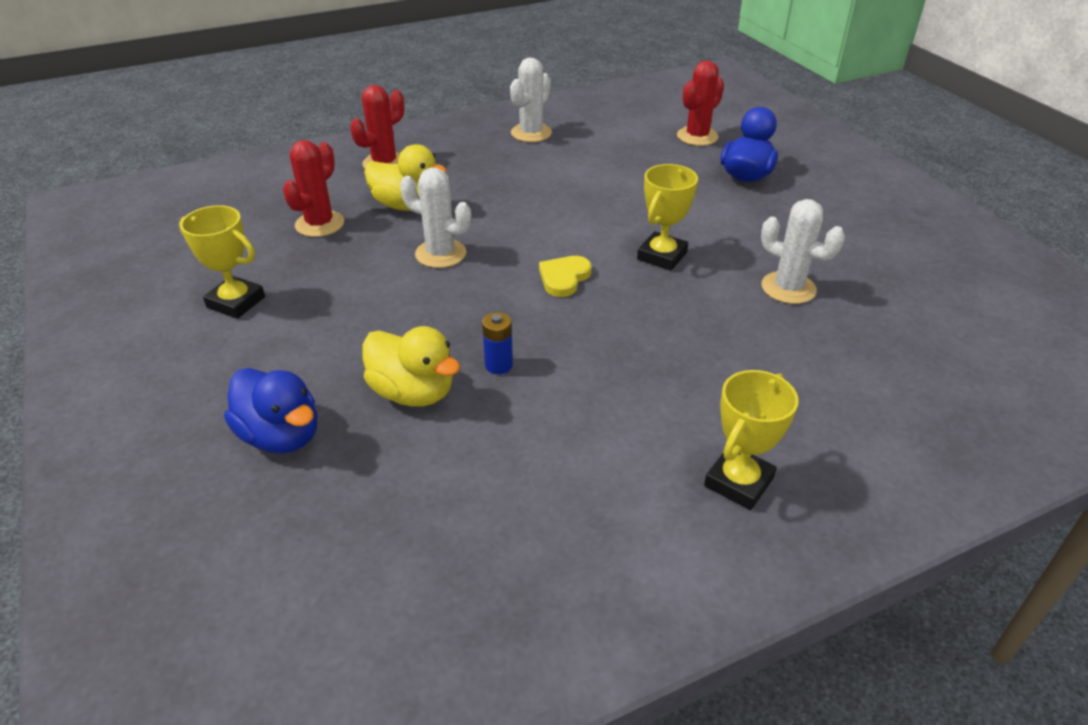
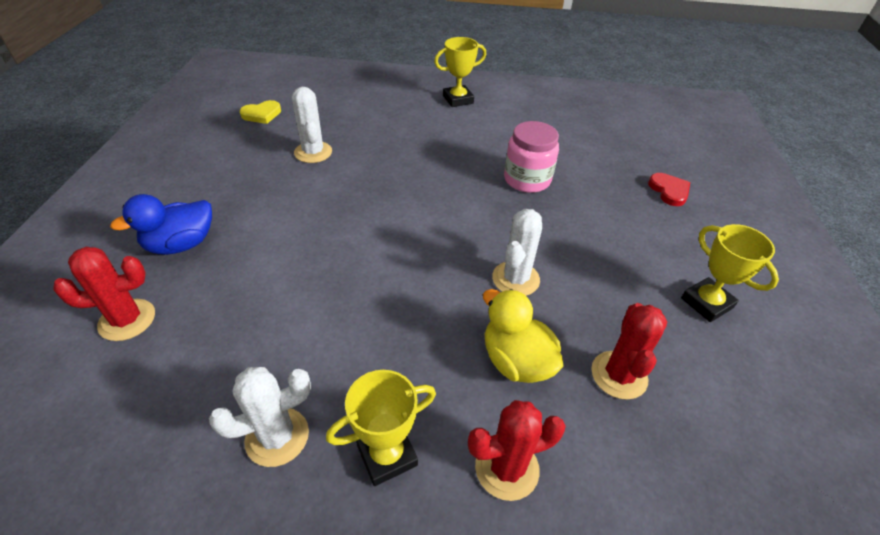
camera: 150 degrees left, 5 degrees up
(281, 436) = (669, 191): blue duck -> red heart
(320, 224) = (619, 375): red cactus -> red cactus turned 45 degrees counterclockwise
(413, 392) = (585, 184): yellow duck -> none
(440, 254) = (515, 279): white cactus -> white cactus turned 60 degrees clockwise
(498, 365) = (527, 179): blue battery -> pink jar
(564, 278) = (439, 216): yellow heart -> yellow heart (262, 114)
(662, 256) = (354, 203): yellow trophy -> yellow trophy (387, 455)

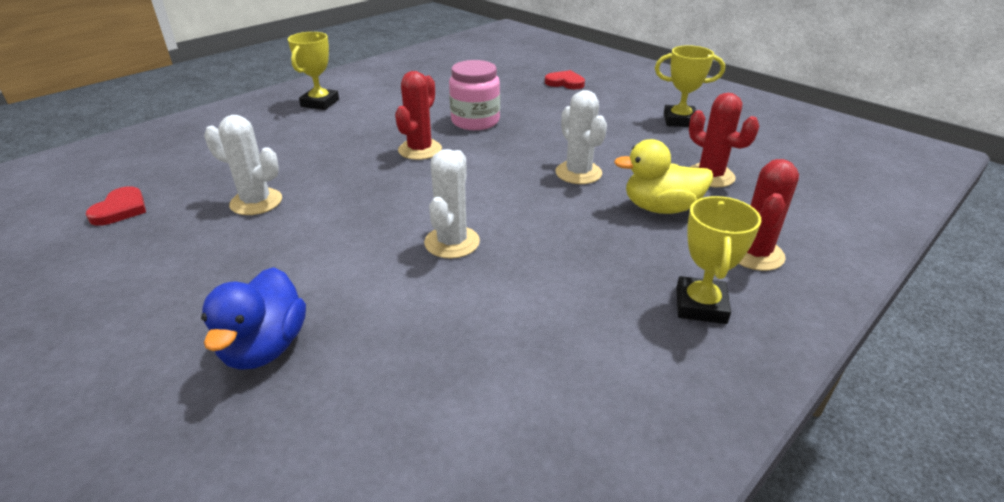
camera: 50 degrees left, 10 degrees down
(127, 320) = (341, 435): red cactus -> red cactus (420, 150)
(262, 114) = (120, 209): yellow heart -> red heart
(277, 437) = (631, 363): white cactus -> white cactus (452, 242)

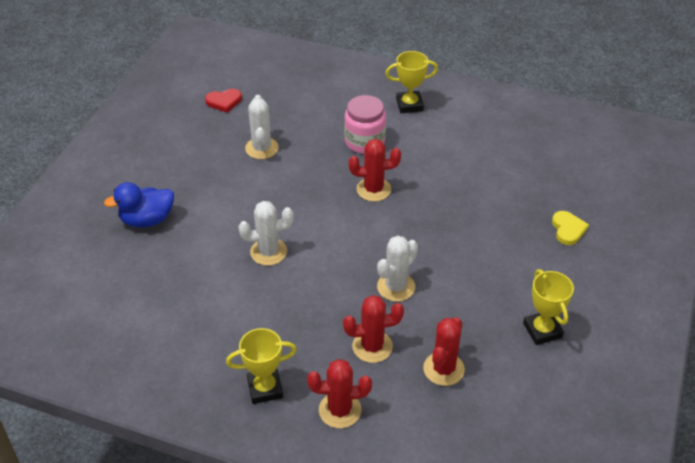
camera: 65 degrees right, 10 degrees up
(475, 121) = (441, 200): pink jar -> pink jar (364, 142)
(565, 83) = (568, 229): red heart -> yellow heart
(660, 208) = (372, 346): yellow duck -> red cactus

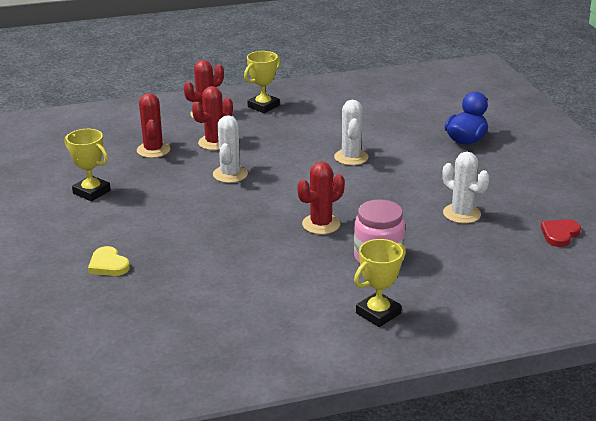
camera: 145 degrees right, 15 degrees down
(268, 252) = (351, 157): white cactus -> white cactus turned 45 degrees counterclockwise

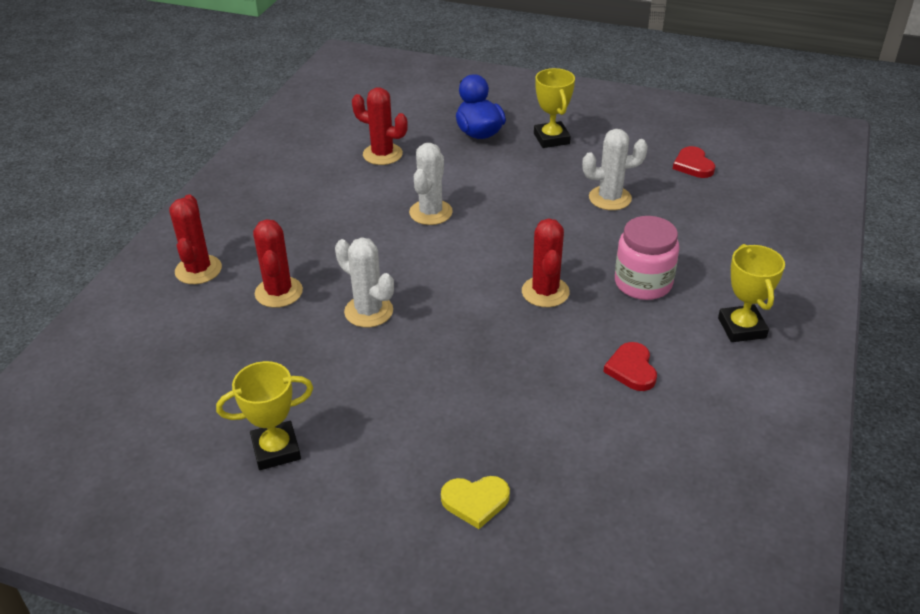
camera: 55 degrees left, 10 degrees up
(153, 150) = (233, 350): red cactus -> red cactus (382, 154)
(263, 106) = (240, 220): yellow trophy -> yellow trophy (551, 139)
(280, 281) = (631, 369): none -> red heart
(351, 157) = (430, 212): white cactus -> white cactus turned 75 degrees clockwise

